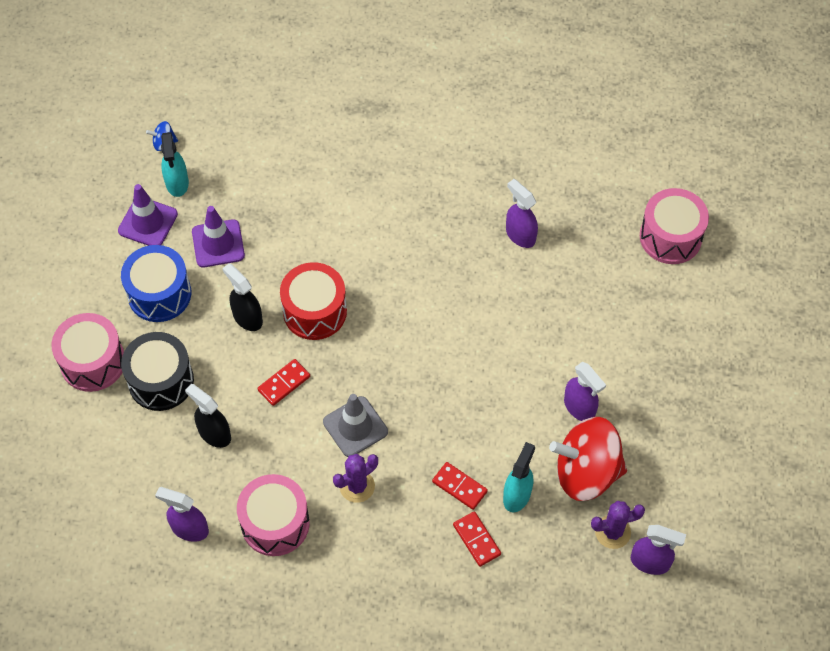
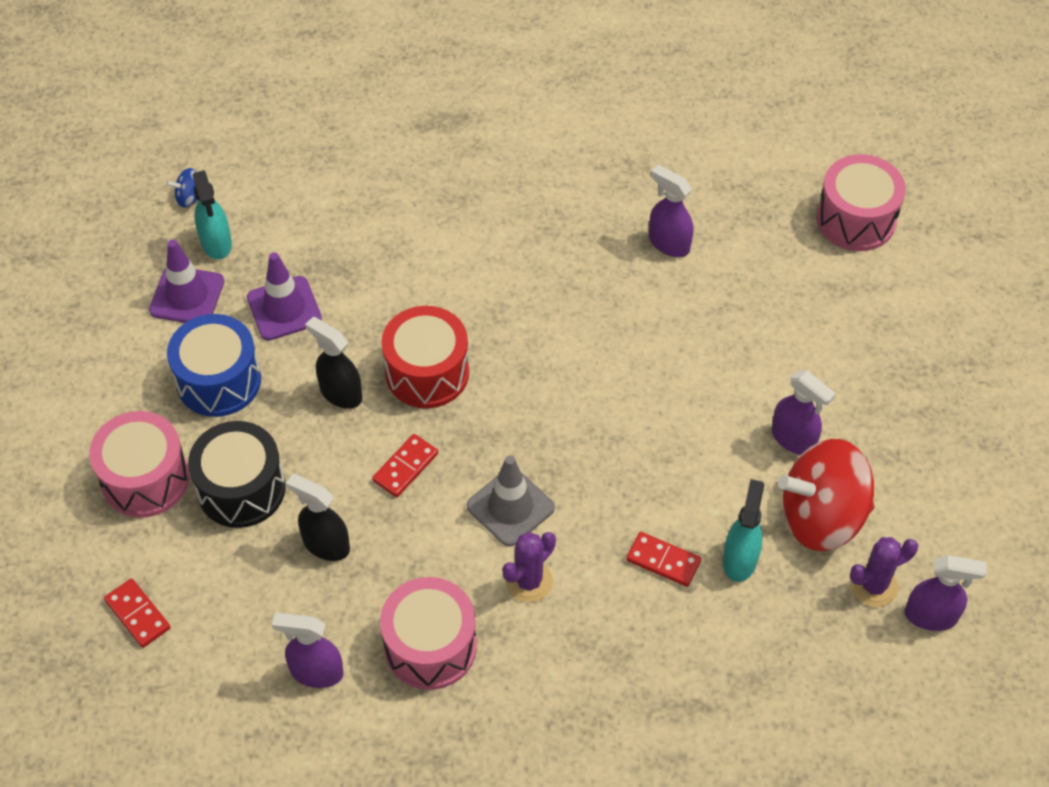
camera: 10 degrees left, 5 degrees down
(476, 540) = (701, 624): red domino -> red domino (137, 614)

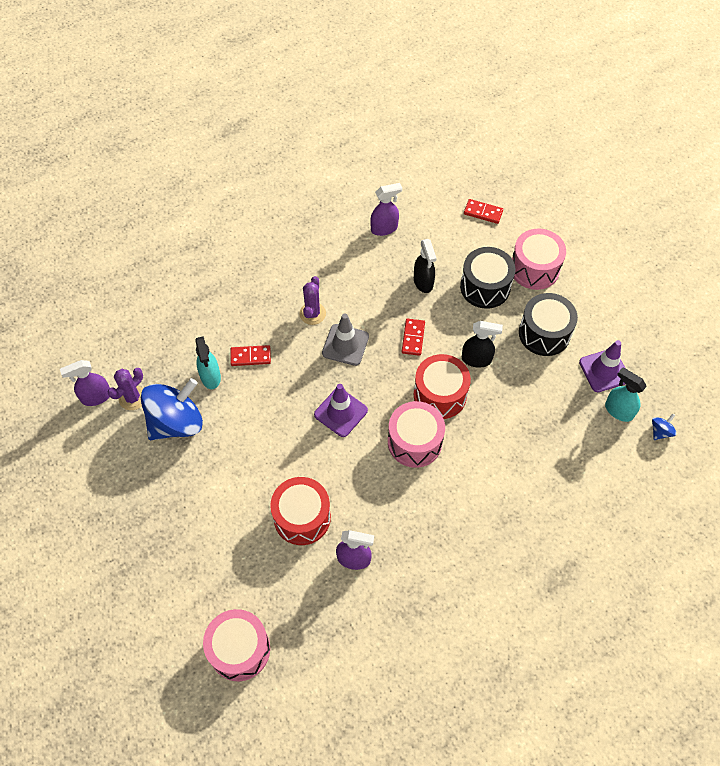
camera: 150 degrees right, 5 degrees up
(219, 381) = (544, 333): blue drum -> black drum
(284, 308) = (546, 391): purple traffic cone -> purple traffic cone (340, 412)
(325, 544) = (423, 282): black spray bottle -> black spray bottle turned 75 degrees clockwise
(430, 646) = (340, 263): pink drum -> pink drum (414, 442)
(707, 315) = (302, 517): none -> red drum
(793, 439) = (211, 461): purple spray bottle -> none
(821, 517) = (176, 422): red spinning top -> blue spinning top

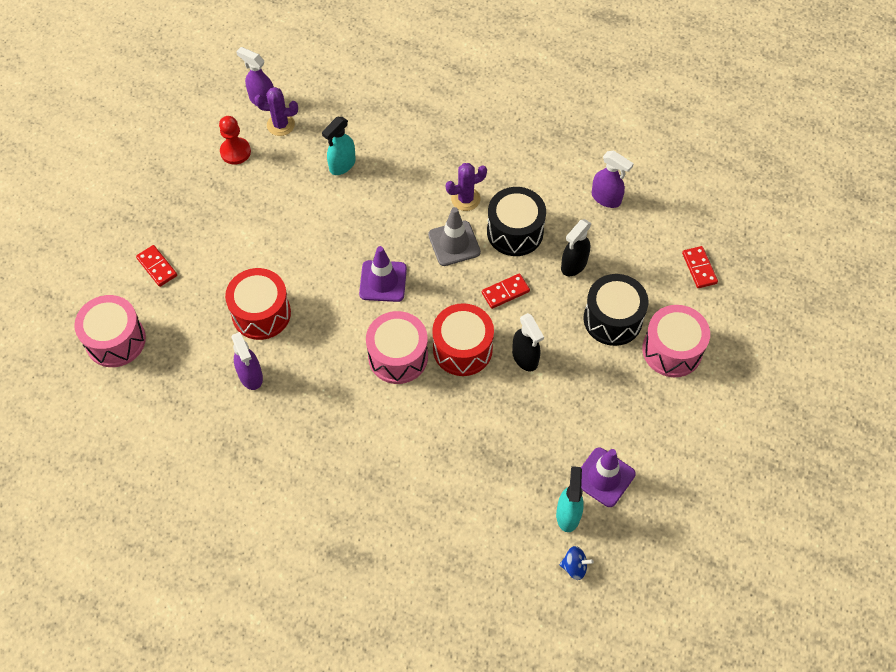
camera: 55 degrees right, 0 degrees up
(129, 447) = (235, 152): none -> red pawn
(176, 422) = (281, 169): blue spinning top -> none
(250, 357) = (384, 181): red domino -> red domino (157, 267)
(544, 333) = (603, 400): black drum -> black drum (515, 232)

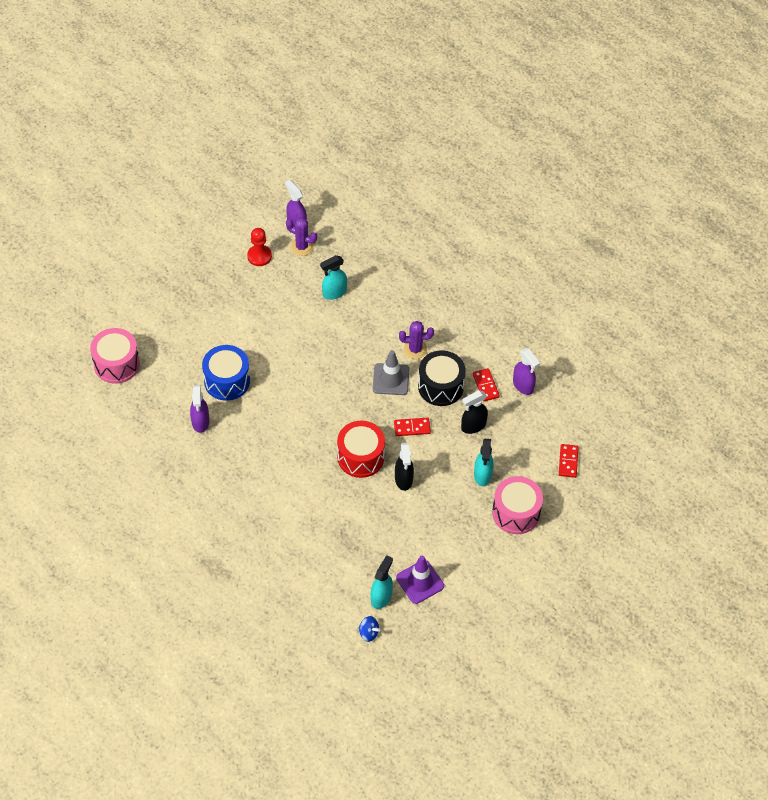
camera: 20 degrees right, 5 degrees down
(157, 267) = (167, 322): red domino -> red domino (485, 386)
(261, 313) = (227, 381): red drum -> blue drum
(383, 281) = (325, 388): purple traffic cone -> none
(398, 356) = (311, 446): pink drum -> none
(612, 319) = (482, 475): black drum -> turquoise spray bottle

